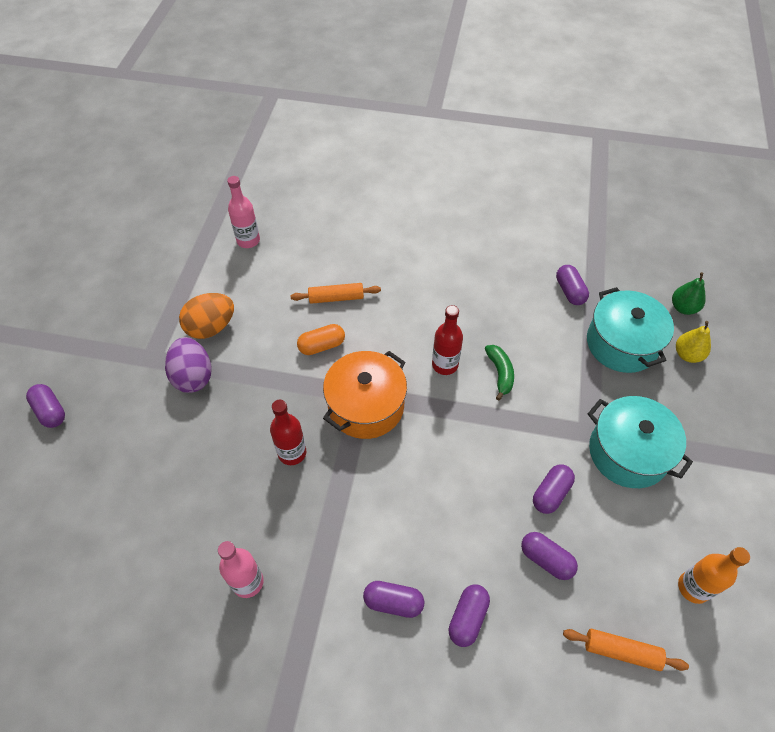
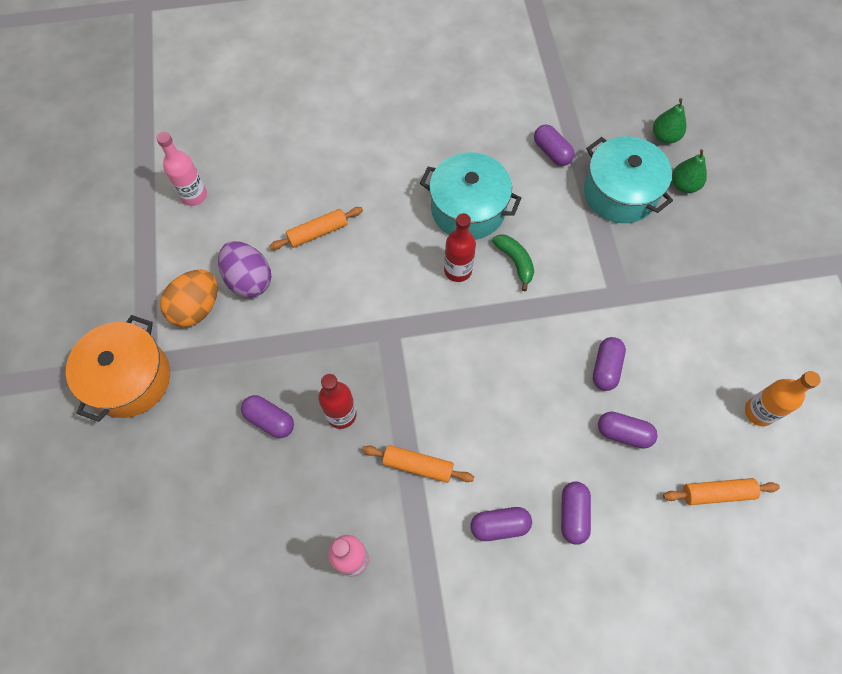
camera: 20 degrees left, 10 degrees up
(50, 411) = (60, 459): purple capsule -> purple capsule (270, 420)
(193, 376) = (201, 368): purple egg -> purple egg (249, 280)
(322, 346) = (324, 290): orange capsule -> none
(340, 520) = (418, 465): none -> orange rolling pin
(366, 406) = (396, 340): orange pot -> orange pot (130, 379)
(628, 452) = (662, 303): turquoise pot -> turquoise pot (468, 209)
(687, 355) = (684, 185): yellow pear -> green pear

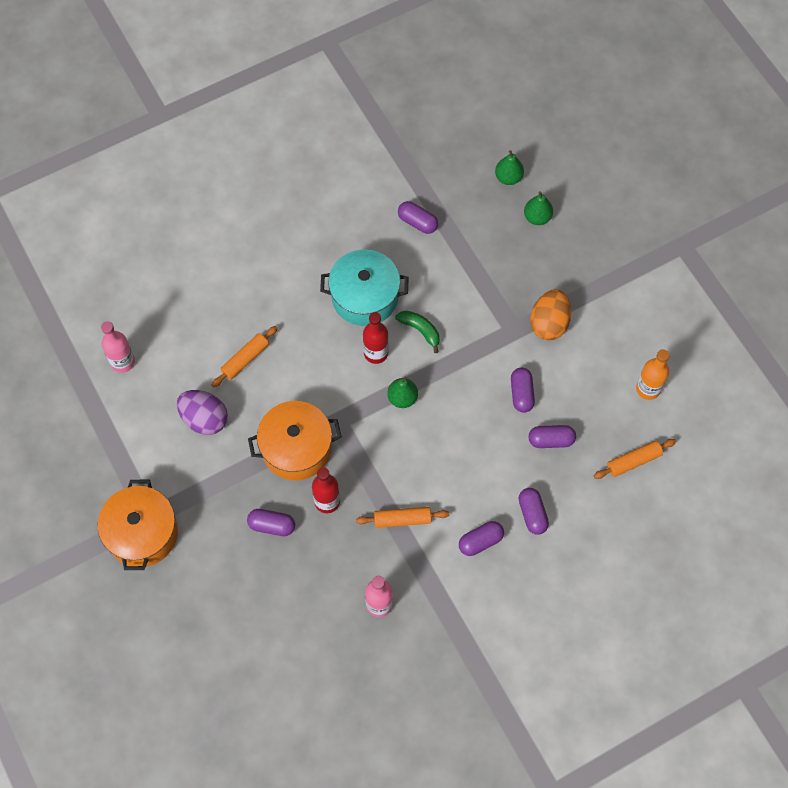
camera: 20 degrees left, 0 degrees up
(196, 308) = (171, 457): orange egg -> orange egg (549, 323)
(332, 343) = (296, 448): none -> orange pot
(469, 328) = (402, 398): none -> green pear
(620, 193) = (486, 241): turquoise pot -> none

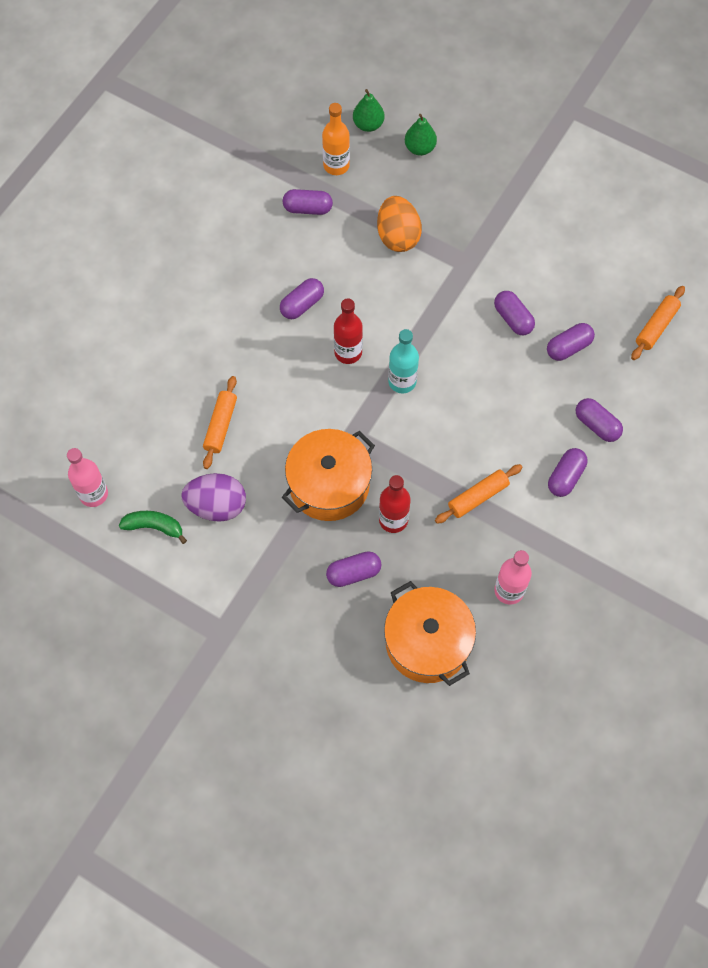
camera: 30 degrees left, 0 degrees up
(142, 533) = (225, 653): orange pot -> orange pot (427, 642)
(365, 297) = (302, 304): turquoise pot -> purple capsule
(402, 398) = (402, 381): green pear -> turquoise bottle
(420, 330) = (377, 308): green banana -> green banana (154, 526)
(549, 323) = (495, 240): orange egg -> orange egg (398, 236)
(648, 389) = (625, 254): orange bottle -> orange bottle (336, 165)

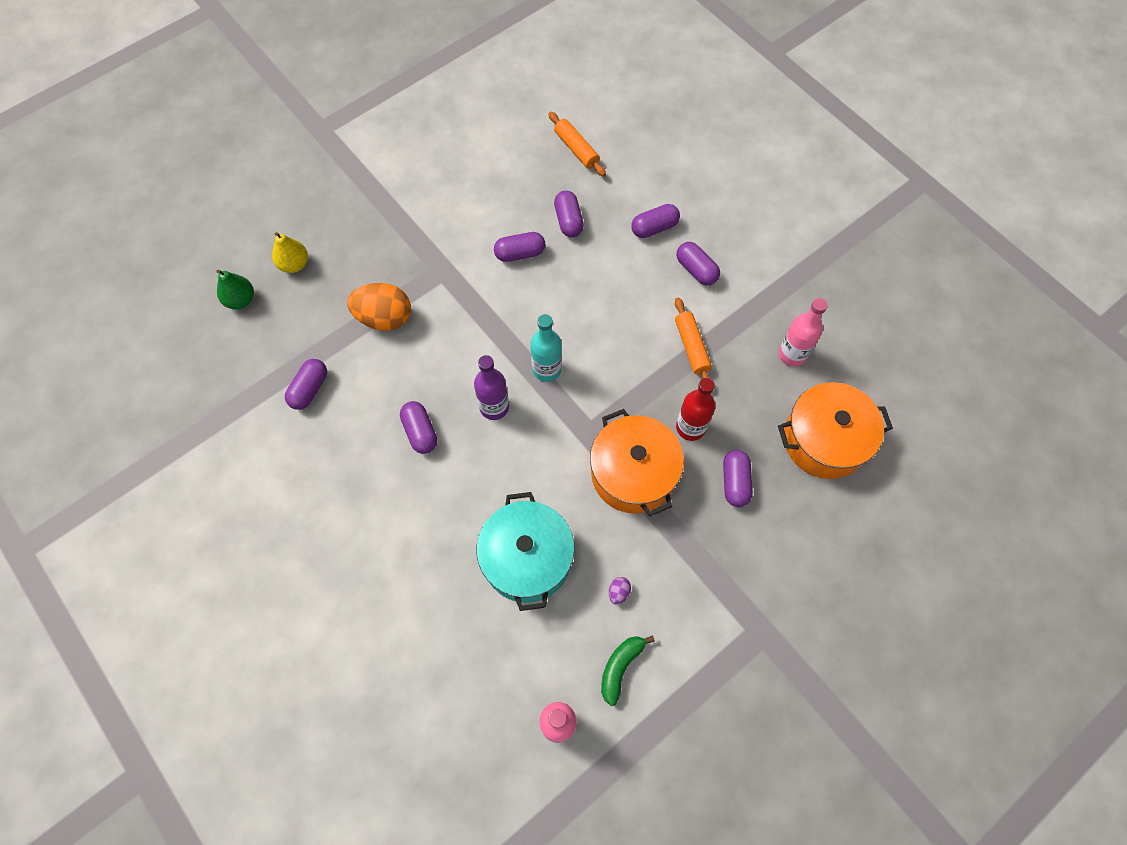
camera: 70 degrees left, 0 degrees up
(217, 506) = (618, 592): purple egg -> purple egg, size x0.40
(221, 425) = (527, 559): orange rolling pin -> turquoise pot
(336, 165) = (273, 345): orange bottle -> none
(348, 352) = (494, 407): red bottle -> purple bottle
(420, 148) = (294, 264): green pear -> yellow pear

